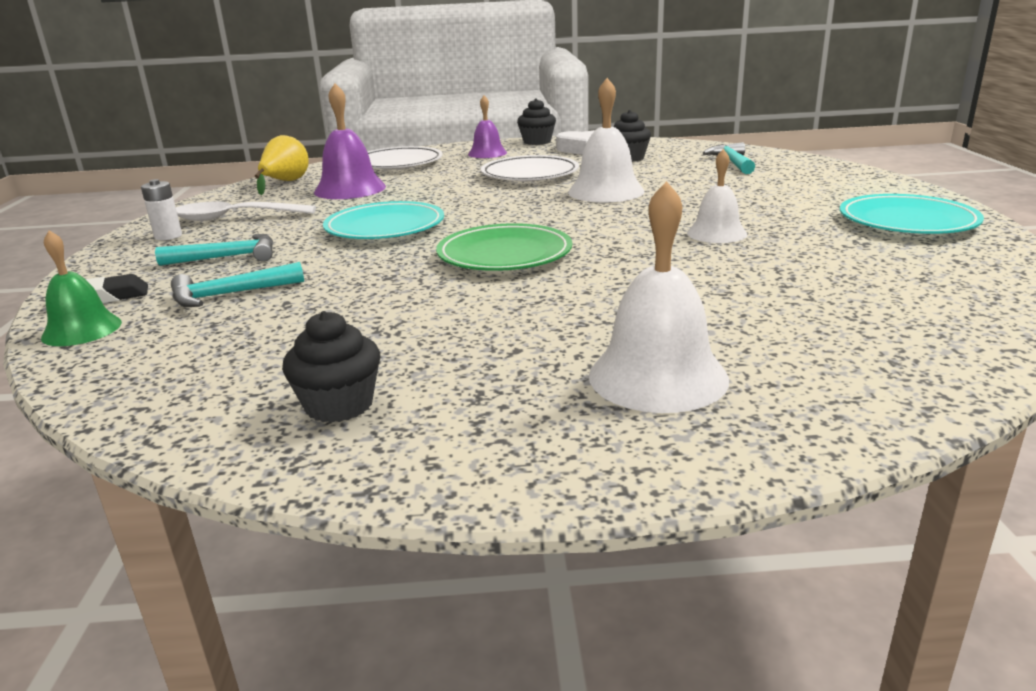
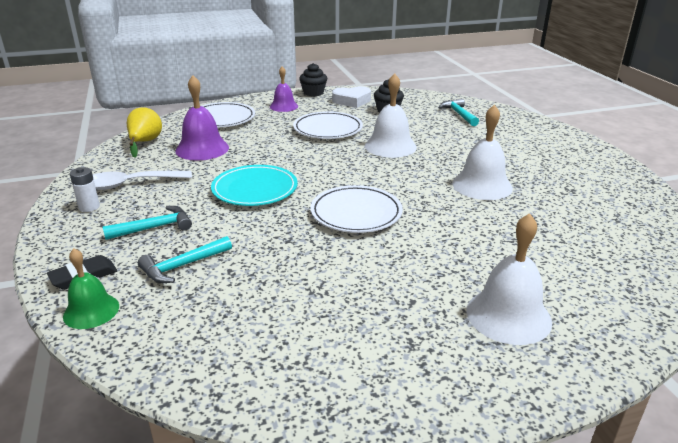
camera: 15 degrees left, 5 degrees up
(339, 405) = (328, 361): black cupcake -> none
(504, 254) = (356, 213): green plate -> white plate
(717, 233) = (482, 185): white bell -> white bell, size x1.56
(907, 221) = (588, 169): turquoise plate -> none

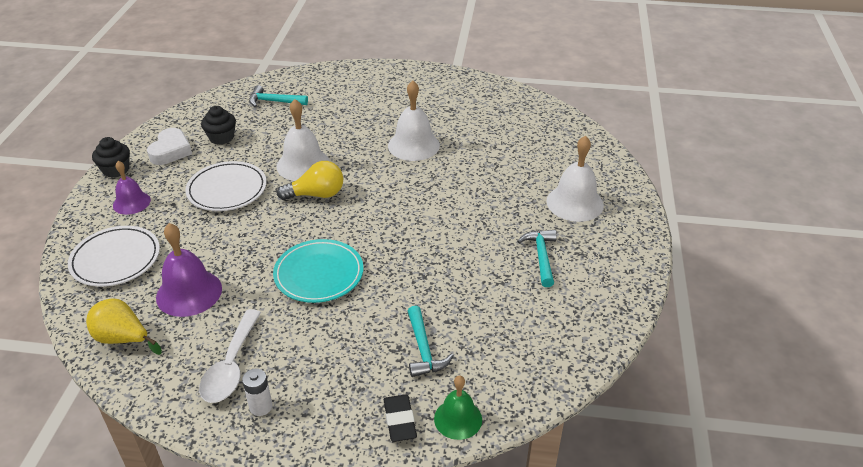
camera: 65 degrees left, 10 degrees up
(155, 227) = (343, 358): turquoise hammer -> turquoise hammer (541, 256)
(356, 213) = (408, 225): white plate -> none
(357, 161) = (316, 194): none -> yellow light bulb

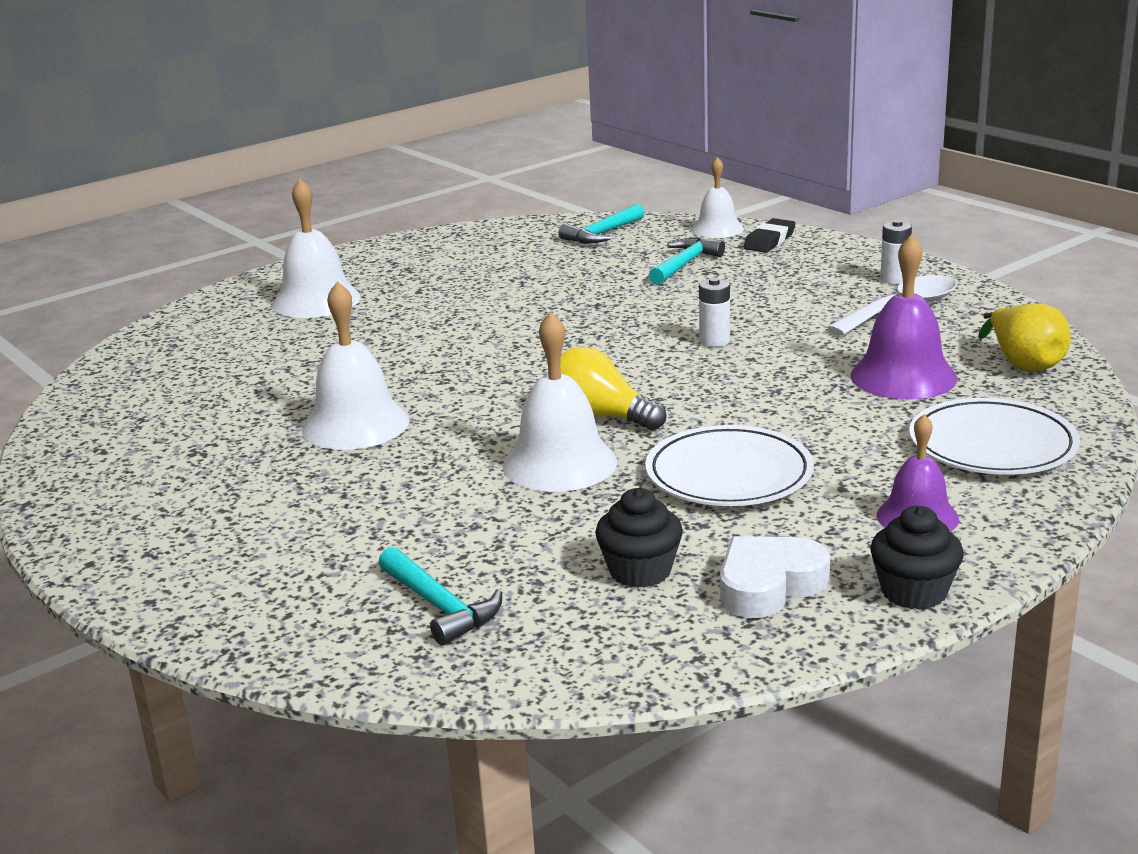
camera: 135 degrees left, 15 degrees down
(319, 274) = (714, 341): turquoise plate -> white battery
(458, 419) = (717, 229): green bell -> white bell
(541, 256) = (449, 279): turquoise hammer -> turquoise hammer (602, 234)

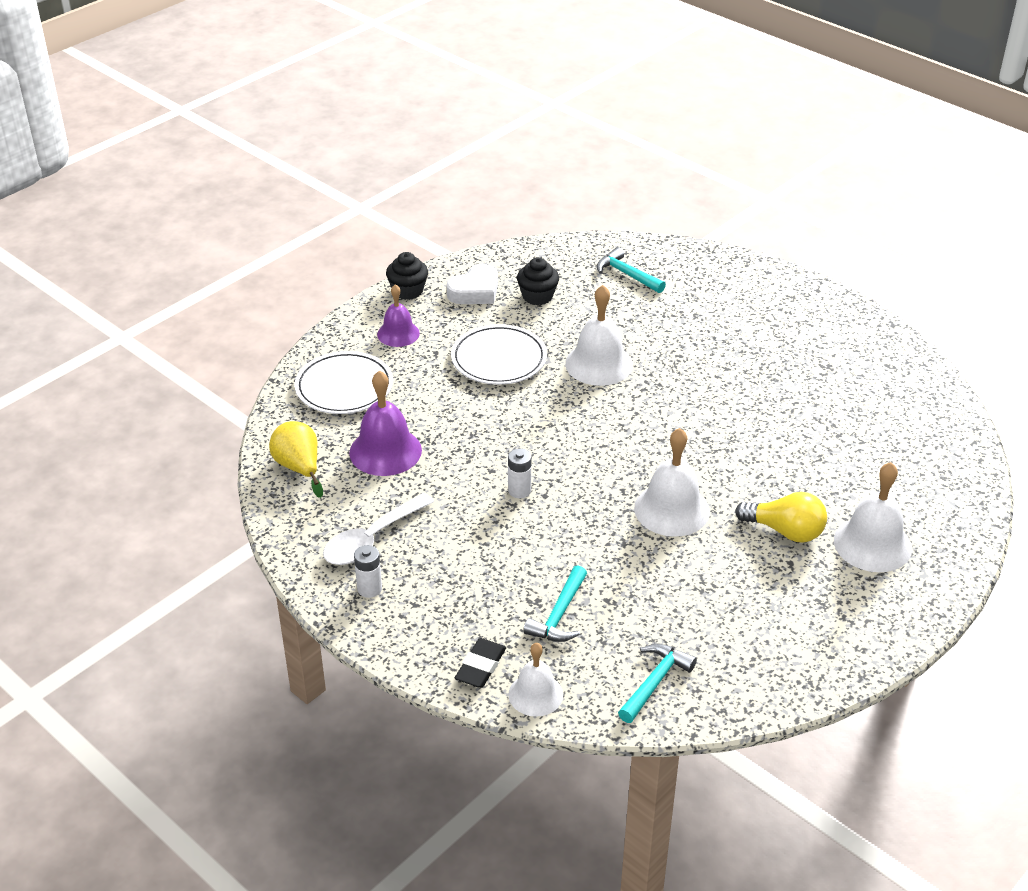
camera: 170 degrees right, 15 degrees up
(355, 425) = (742, 392): white bell -> white bell (671, 509)
(600, 417) = (585, 404): yellow light bulb -> yellow light bulb (785, 531)

